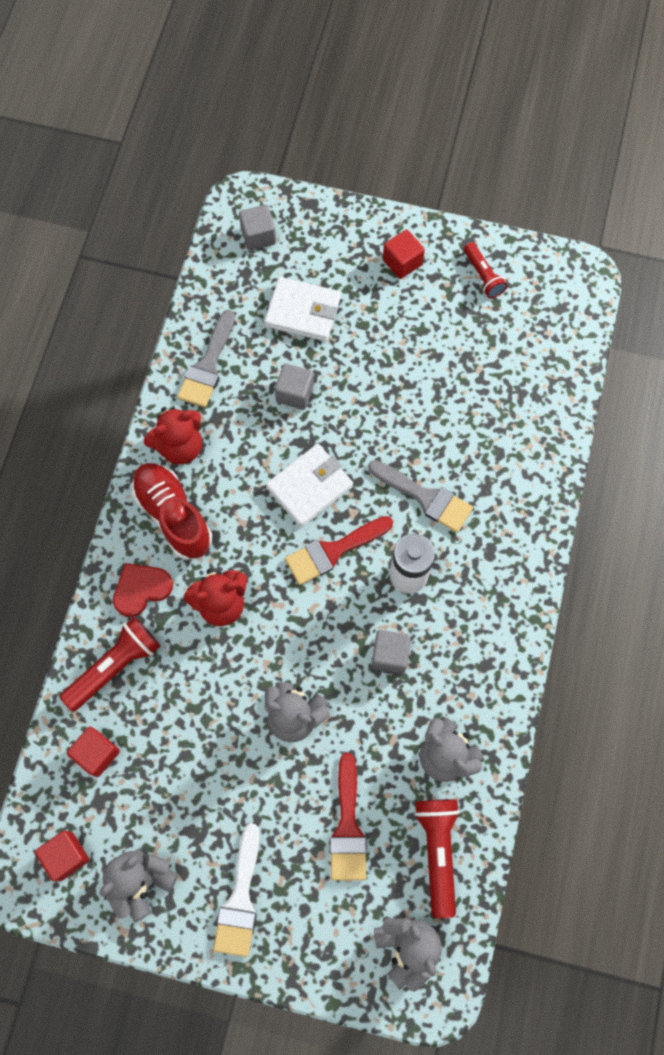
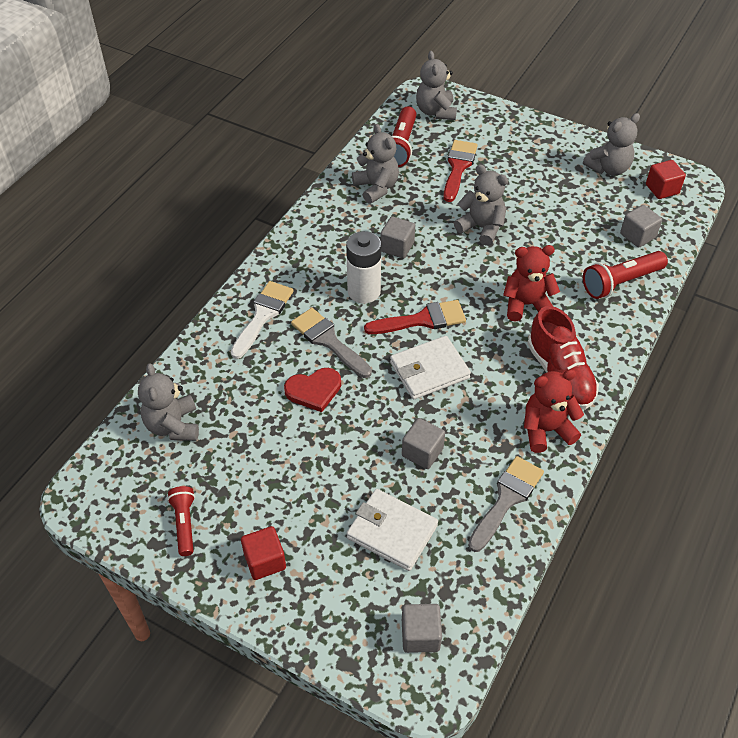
camera: 165 degrees left, 20 degrees down
(97, 753) = (637, 236): red cube -> grey cube
(141, 589) = (594, 327): red heart -> red heart (314, 390)
(240, 899) = (541, 149): white brush -> white brush (263, 315)
(538, 362) = (173, 426): none -> grey teddy bear

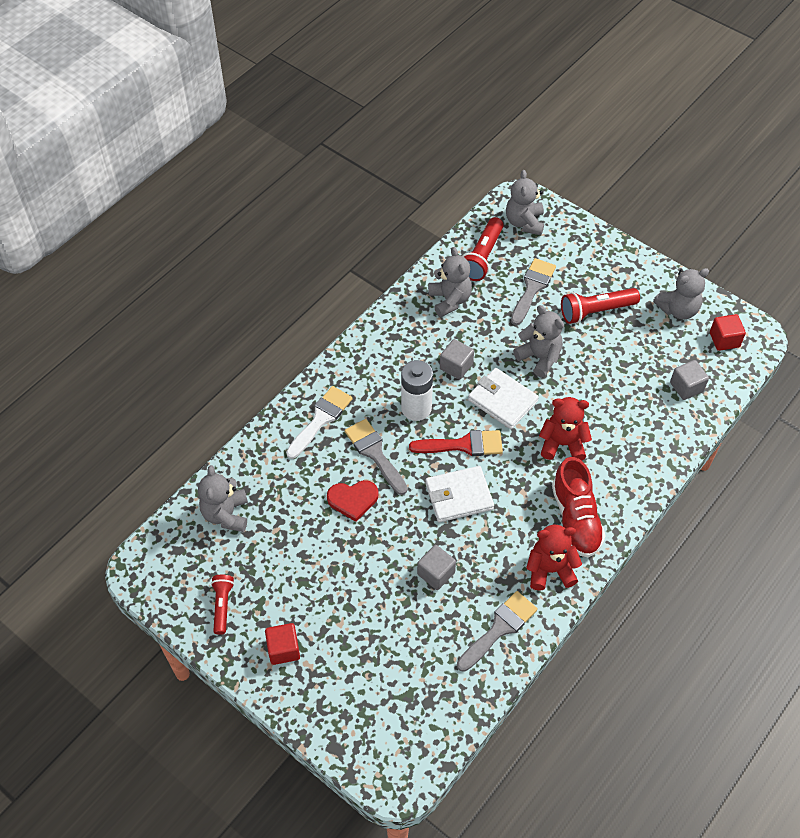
camera: 10 degrees right, 5 degrees up
(392, 532) = (394, 641): white wallet -> white wallet (502, 400)
(420, 635) = (399, 735): grey cube -> none
(458, 167) = (532, 288): red brush -> grey brush
(620, 282) = (656, 434): red flashlight -> red flashlight (595, 311)

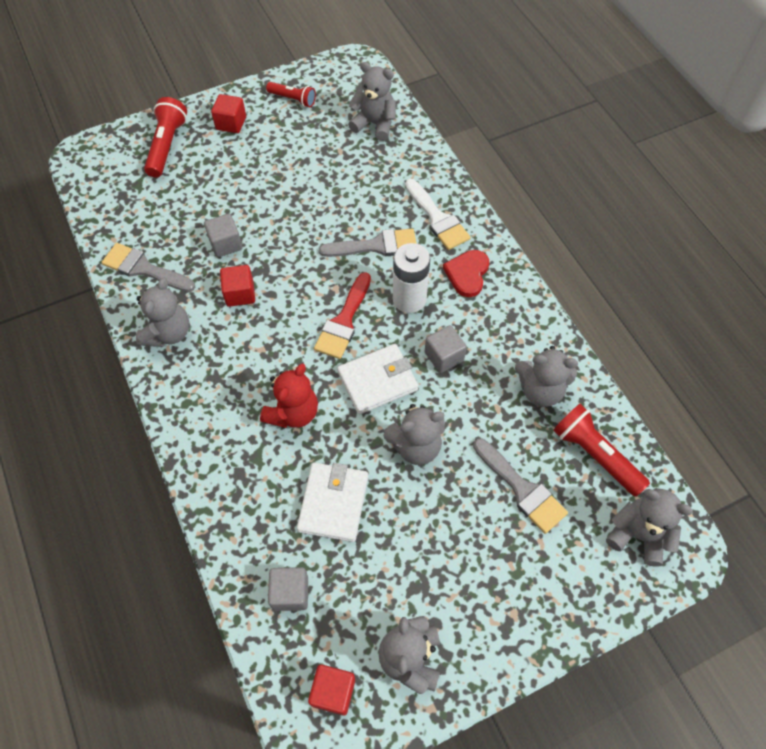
camera: 115 degrees right, 5 degrees up
(353, 500) = (336, 212): red heart -> red heart (467, 274)
(459, 496) = (290, 293): white wallet -> white wallet (333, 503)
(481, 534) = (240, 294): none -> red cube
(499, 628) = (144, 268): grey brush -> grey brush turned 135 degrees clockwise
(550, 570) = (168, 333): red teddy bear -> grey teddy bear
(575, 518) = (204, 381): red shoe -> none
(595, 311) = (454, 546): red flashlight -> red flashlight (167, 145)

